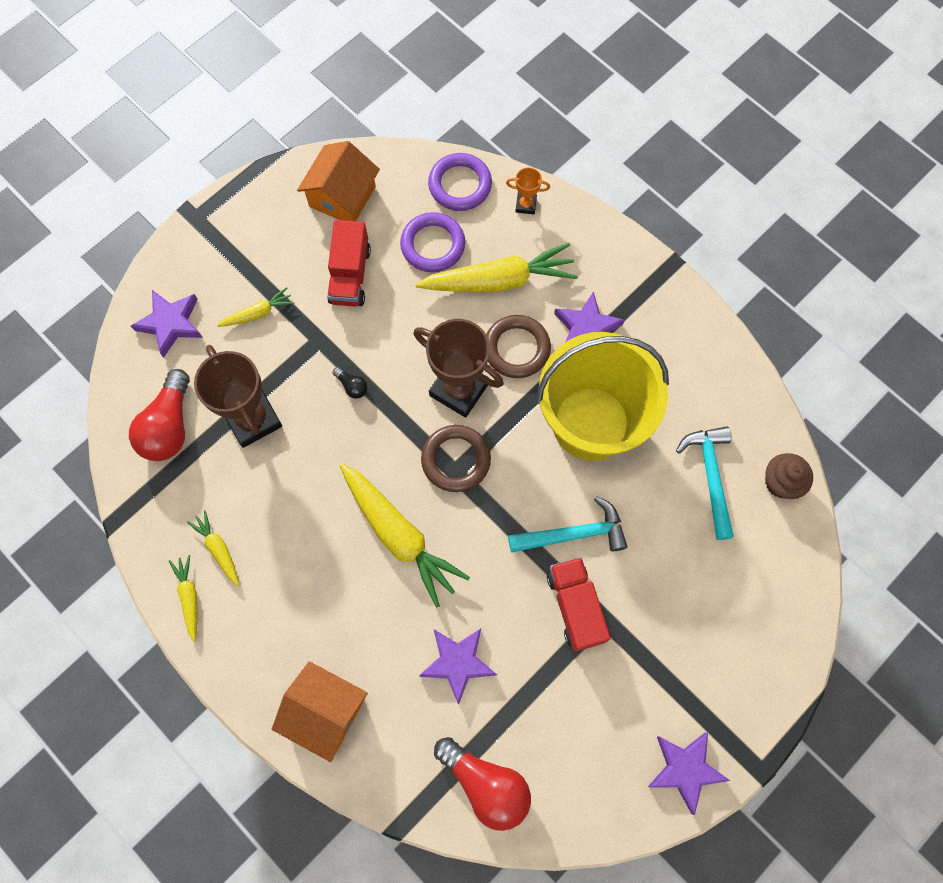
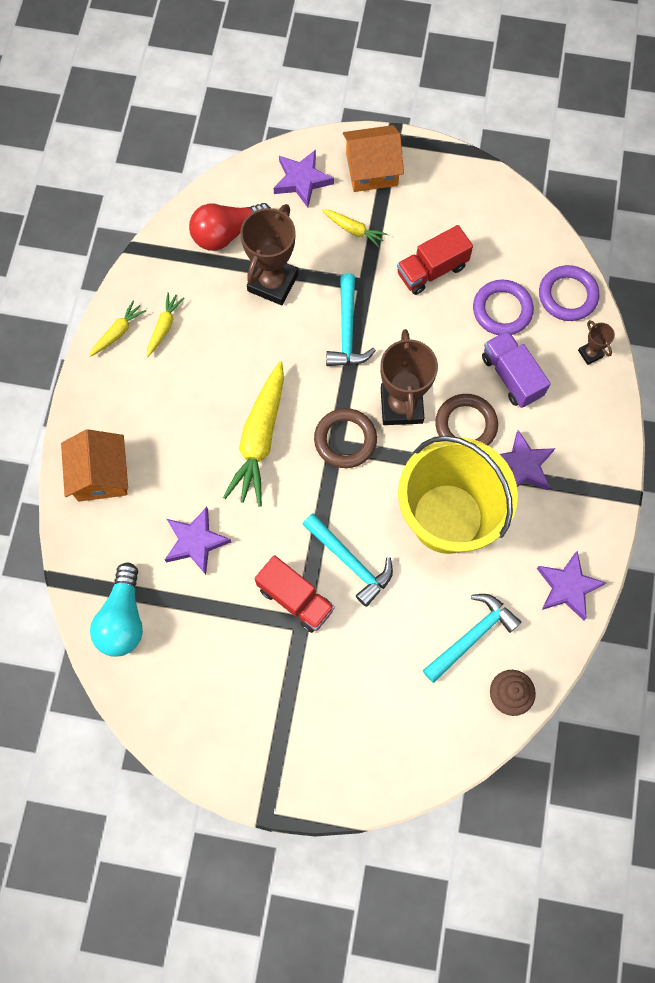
camera: 55 degrees right, 0 degrees up
(342, 196) = (490, 222): orange house -> orange house (371, 169)
(352, 386) = (347, 331): black light bulb -> turquoise hammer
(486, 784) = (123, 618): red light bulb -> turquoise light bulb
(499, 280) = (511, 376): yellow carrot -> purple truck
(526, 205) = (590, 353): orange trophy -> brown trophy
(575, 607) = (295, 599): red truck -> red truck turned 90 degrees clockwise
(685, 769) = (229, 758): purple star -> purple star (568, 587)

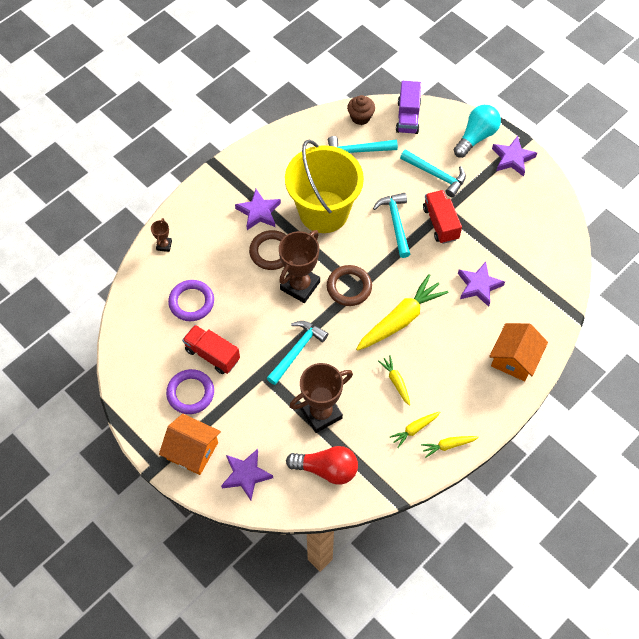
camera: 145 degrees left, 10 degrees down
(123, 618) = (547, 271): turquoise light bulb -> turquoise light bulb (476, 137)
(347, 669) = (436, 175): none -> turquoise hammer
(354, 230) = (240, 414): yellow carrot -> yellow carrot (396, 381)
(432, 270) = (212, 354): red truck -> red truck turned 150 degrees counterclockwise
(511, 376) = (221, 261): purple truck -> purple truck (408, 117)
(567, 295) = (144, 285): purple ring -> purple ring (190, 393)
(568, 587) = (287, 143): purple star -> purple star (512, 158)

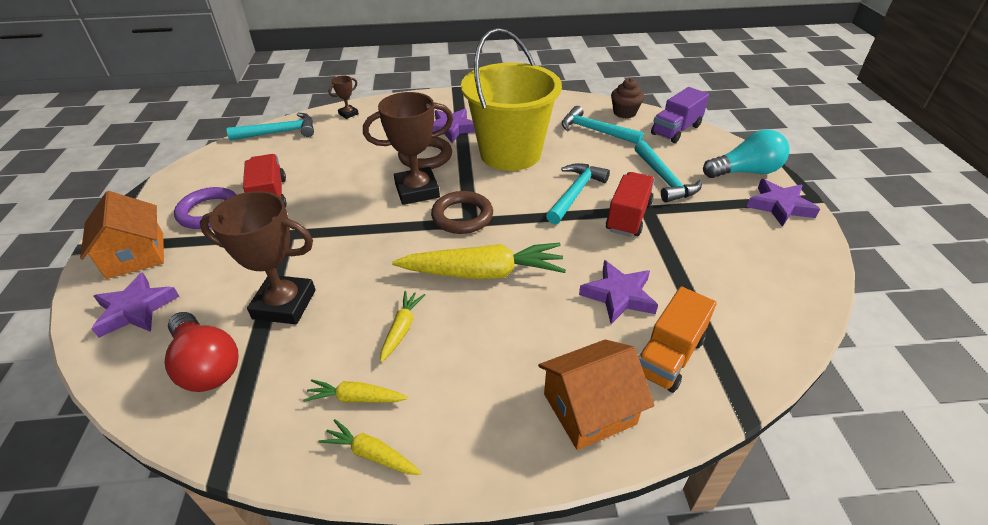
camera: 40 degrees right, 20 degrees down
(191, 302) = (312, 154): purple ring -> none
(297, 350) = (343, 236): turquoise hammer -> turquoise hammer (280, 132)
(526, 306) = (668, 356): none -> orange truck

